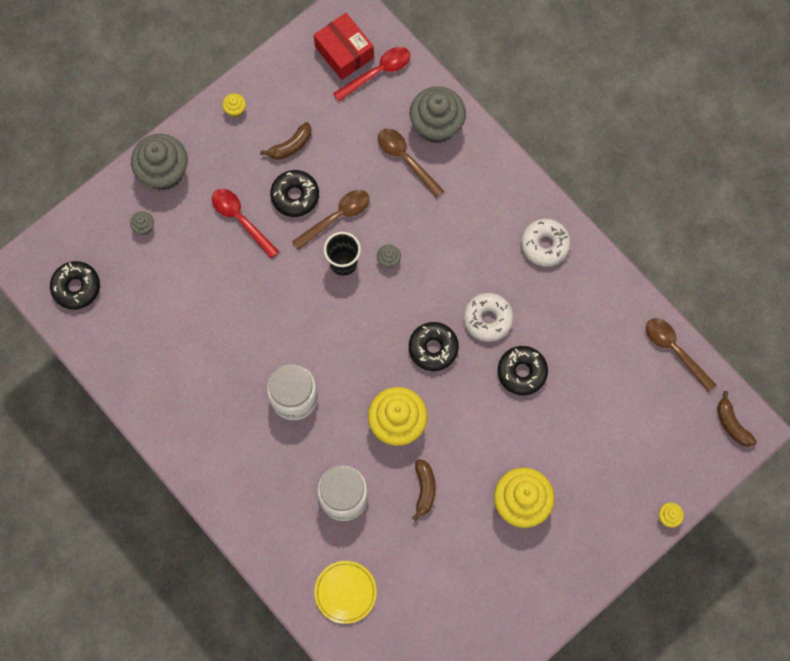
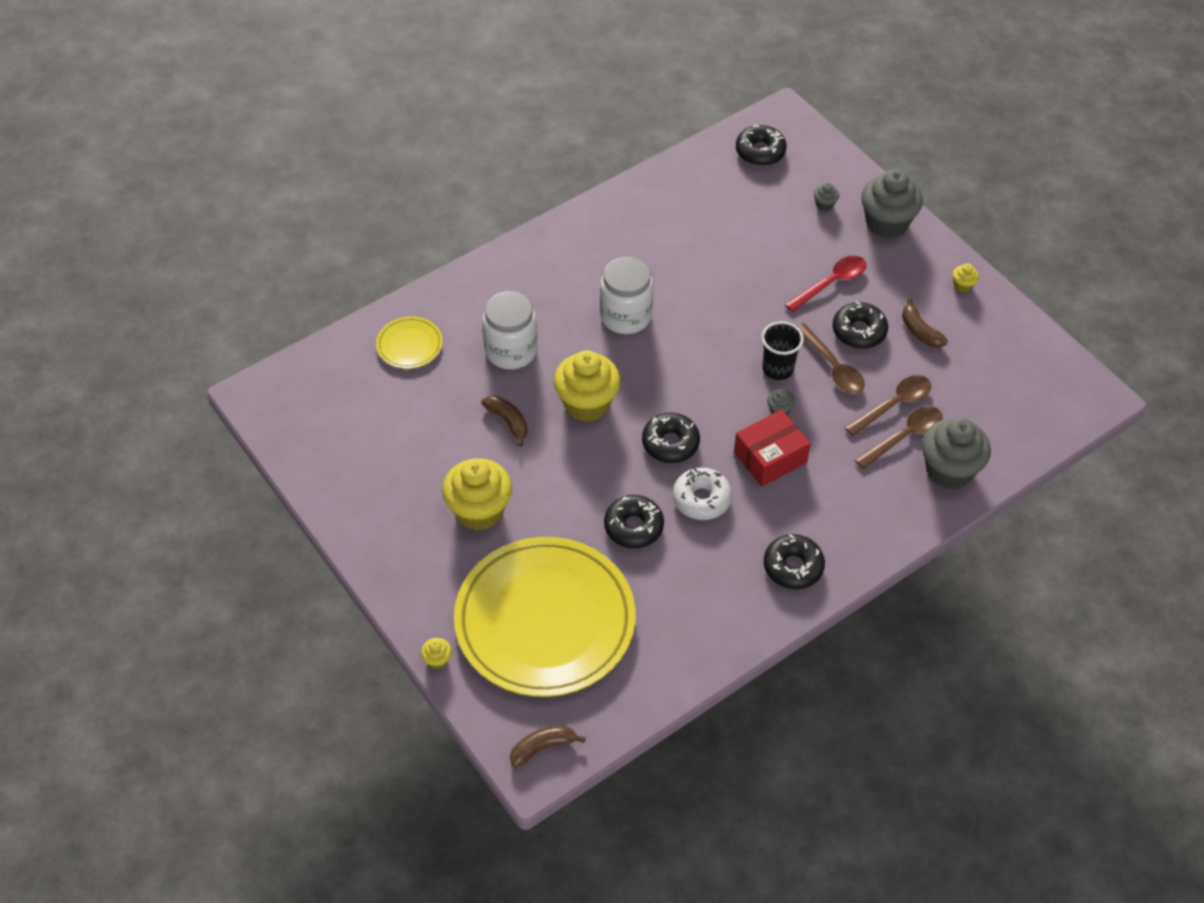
camera: 95 degrees right, 20 degrees down
(344, 52) = (1041, 388): red box -> red box (770, 457)
(378, 72) = (1016, 418): red spoon -> none
(424, 489) = (508, 422): brown banana -> brown banana turned 135 degrees counterclockwise
(545, 244) = (793, 567): white donut -> black donut
(620, 435) = (545, 621): none -> yellow plate
(674, 350) = (646, 694): brown spoon -> brown spoon (894, 404)

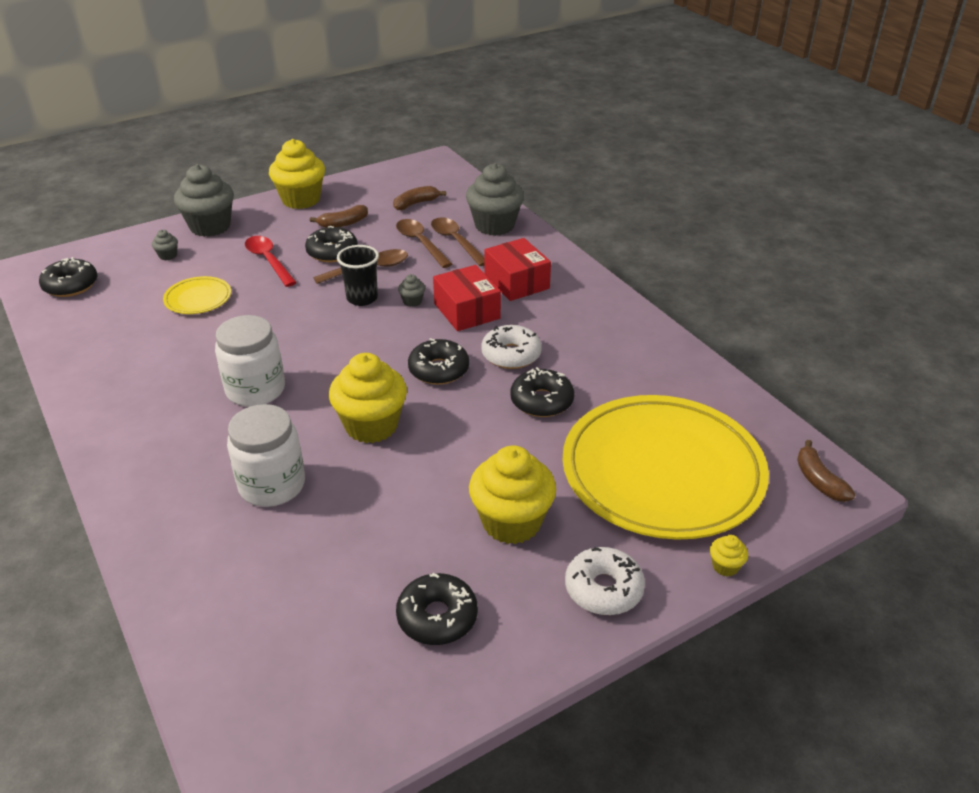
camera: 85 degrees left, 15 degrees down
(409, 345) = (225, 587): yellow plate -> yellow plate (198, 298)
(412, 574) = (603, 589): none -> white donut
(508, 422) = (382, 492): brown banana -> brown banana (416, 203)
(793, 567) = (591, 309): black donut -> black donut (437, 617)
(832, 497) = (516, 282): none -> red box
(962, 285) = (301, 200): yellow cupcake -> yellow cupcake, size x2.38

